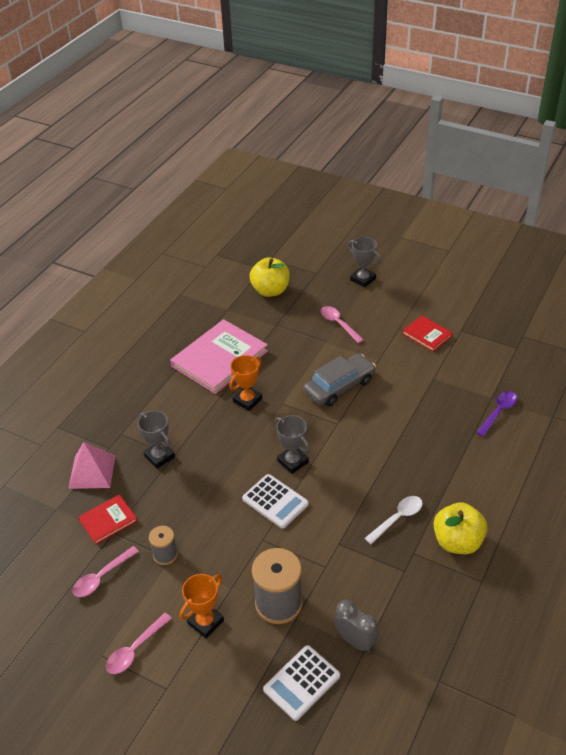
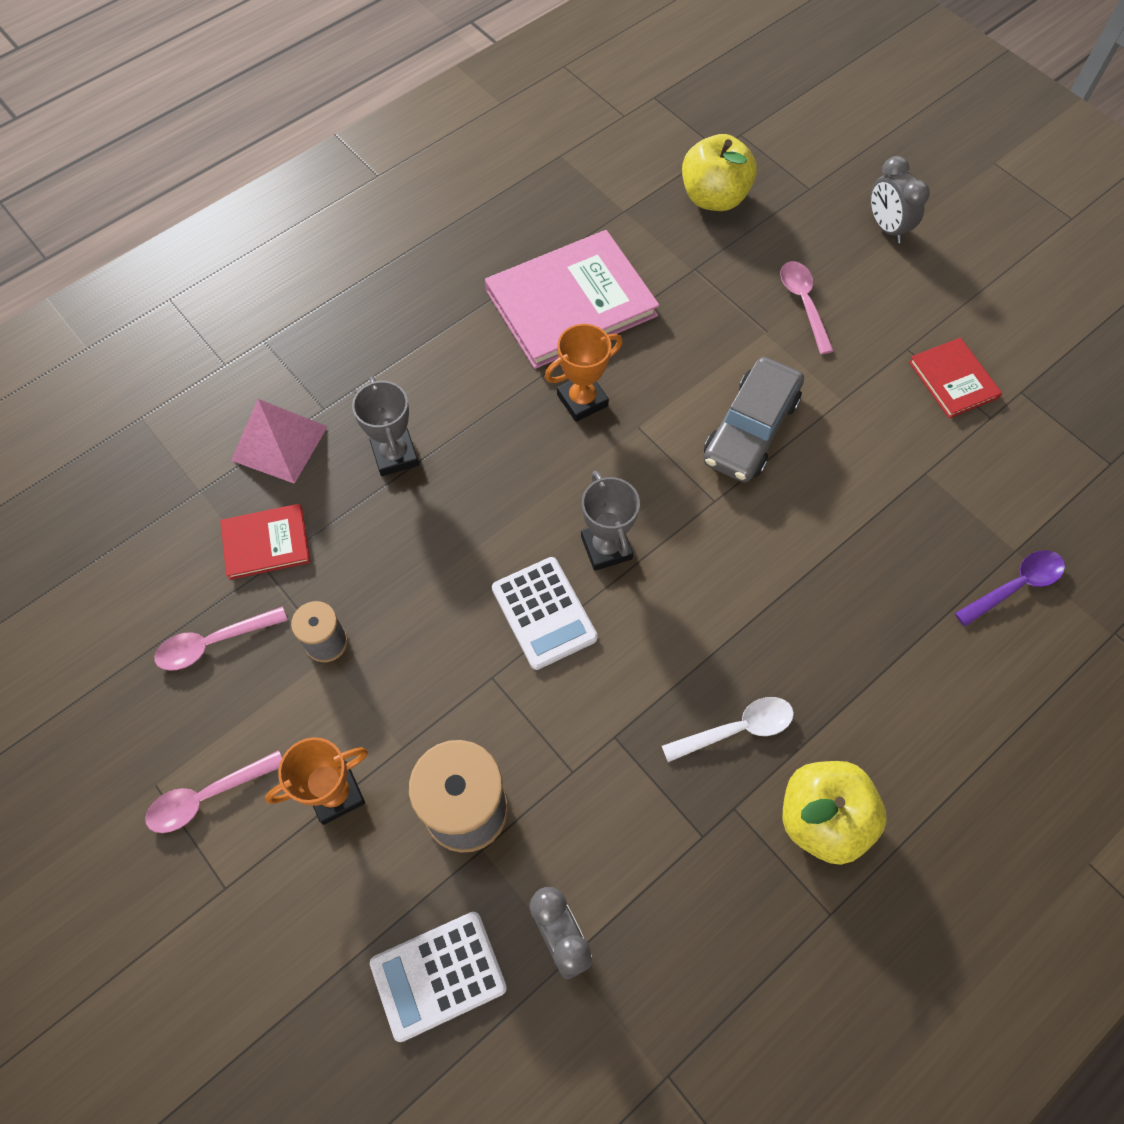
camera: 20 degrees right, 20 degrees up
(339, 386) = (750, 429): grey car -> grey car turned 135 degrees clockwise
(363, 279) = (886, 228): grey trophy -> grey clock

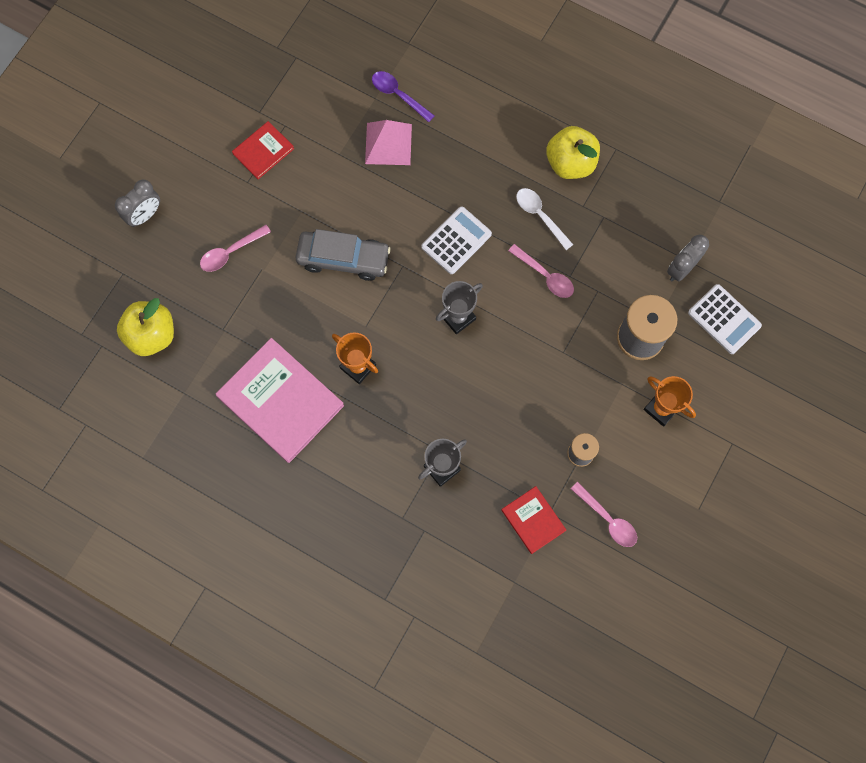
camera: 110 degrees left, 10 degrees up
(208, 796) = (692, 476): pink spoon -> pink spoon (545, 276)
(279, 443) = (461, 547): pink pyramid -> pink pyramid (388, 144)
(544, 613) = (513, 338): white calculator -> white calculator (456, 240)

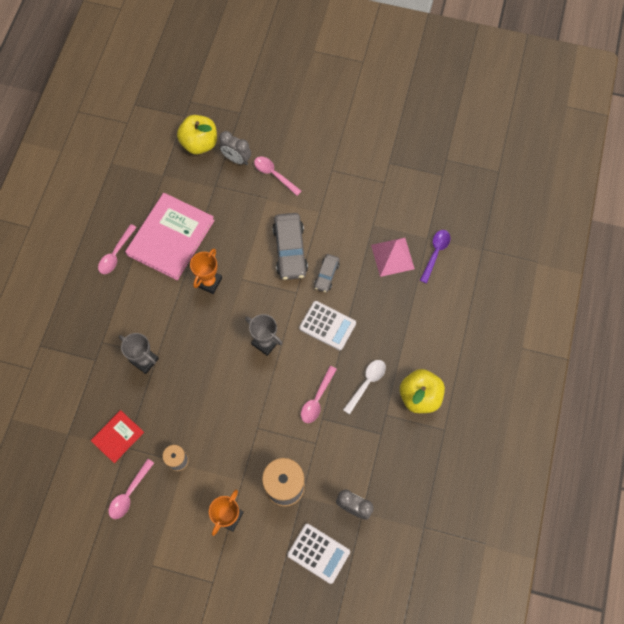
camera: 75 degrees right, 5 degrees down
(145, 215) = (286, 114): grey clock -> grey clock (236, 159)
(263, 151) = (359, 174): red book -> none
(282, 477) = (116, 254): none -> pink spoon
(390, 225) = (326, 275): none -> grey car
(724, 319) = (318, 553): white calculator -> white calculator turned 90 degrees counterclockwise

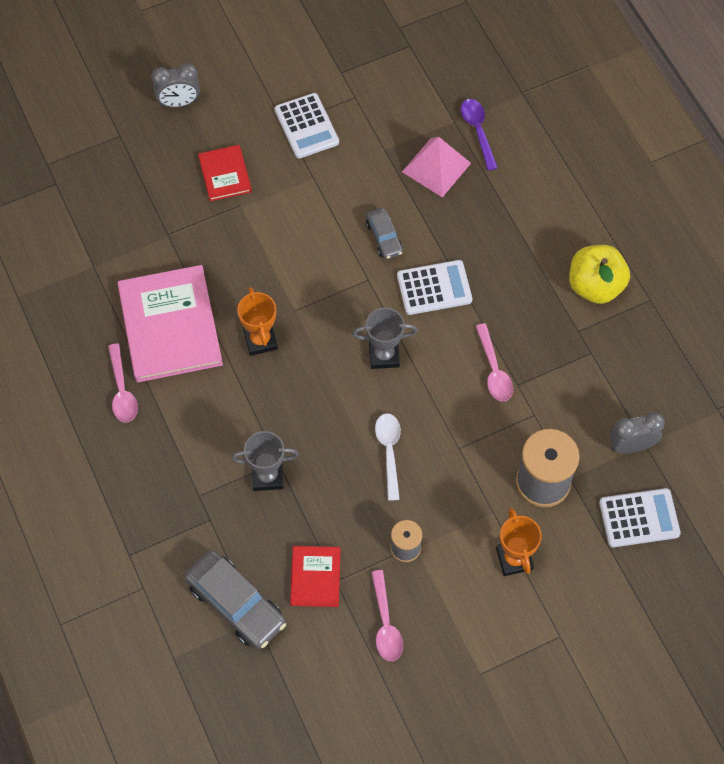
camera: 40 degrees left, 5 degrees down
(199, 143) = (104, 201): yellow apple -> none
(236, 159) = (165, 188): grey clock -> grey clock (179, 102)
(274, 175) = (225, 174): pink spoon -> red book
(290, 250) = (319, 241): grey car -> grey car (236, 604)
(342, 180) = (306, 126): none -> white calculator
(366, 383) = (530, 314): white spoon -> white spoon (389, 452)

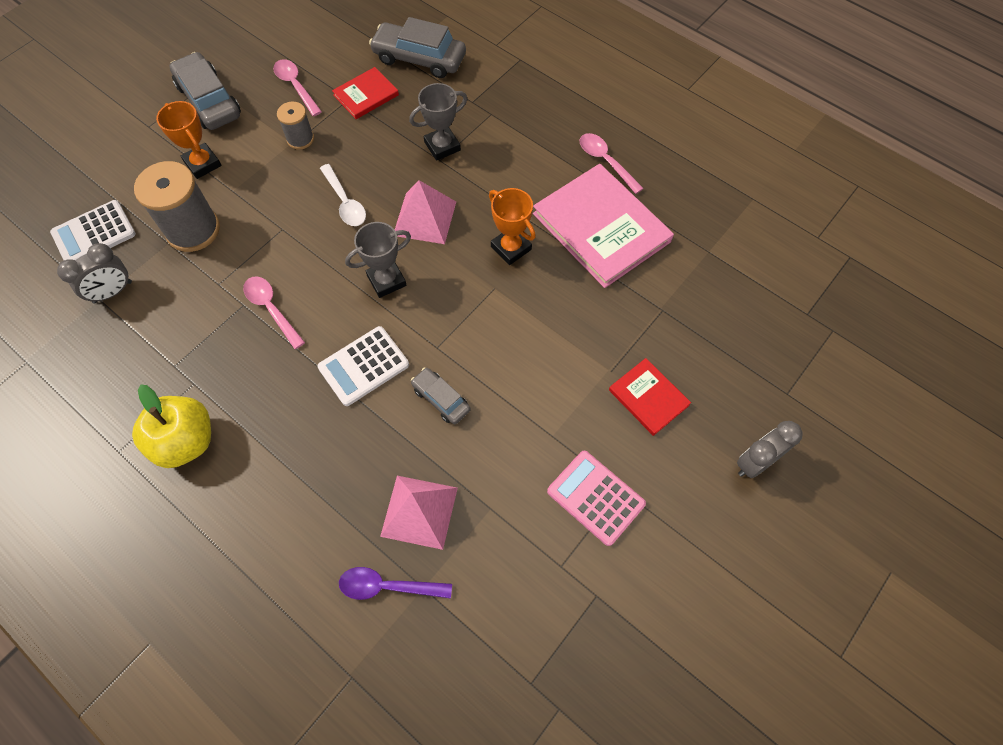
camera: 155 degrees right, 0 degrees up
(306, 126) = (595, 497): white calculator -> pink calculator
(315, 577) = (366, 95): red book -> red book turned 75 degrees clockwise
(322, 403) = (425, 218): none -> pink pyramid
(478, 131) = (388, 586): purple spoon -> purple spoon turned 135 degrees clockwise
(485, 644) = (209, 101): none -> grey car

